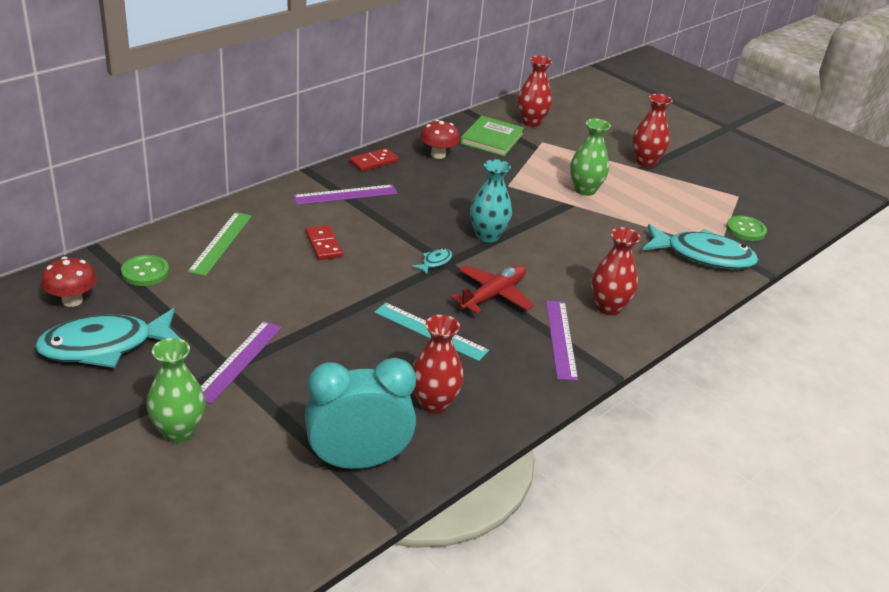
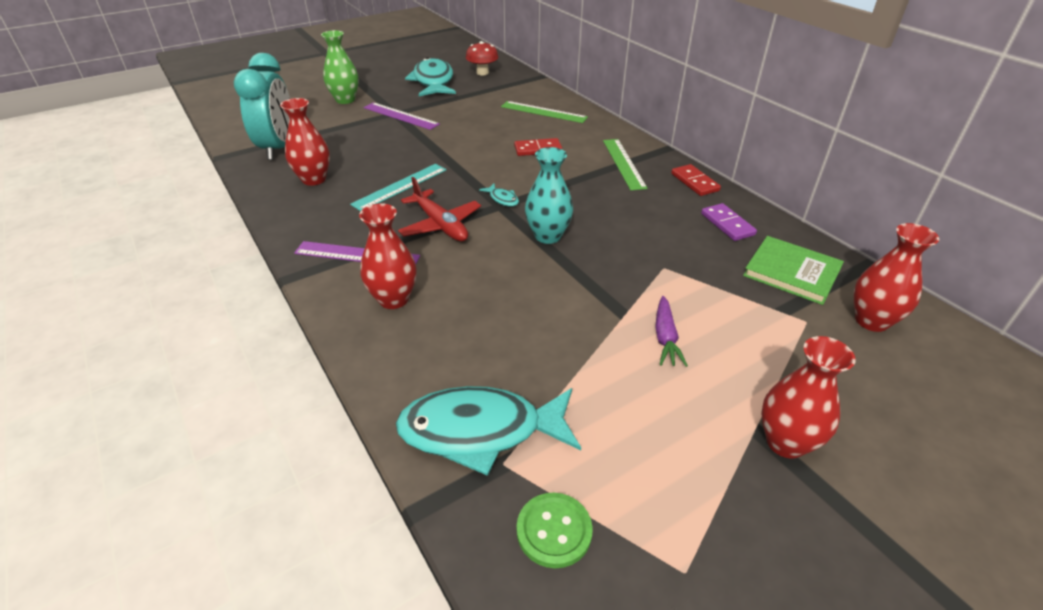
camera: 105 degrees right, 5 degrees up
(145, 272) = (509, 90): green button -> none
(345, 195) = (624, 163): purple ruler -> green ruler
(438, 154) = (727, 224): red mushroom -> purple domino
(585, 190) = (665, 337): green vase -> purple carrot
(703, 256) = (480, 431): turquoise fish -> turquoise fish turned 60 degrees clockwise

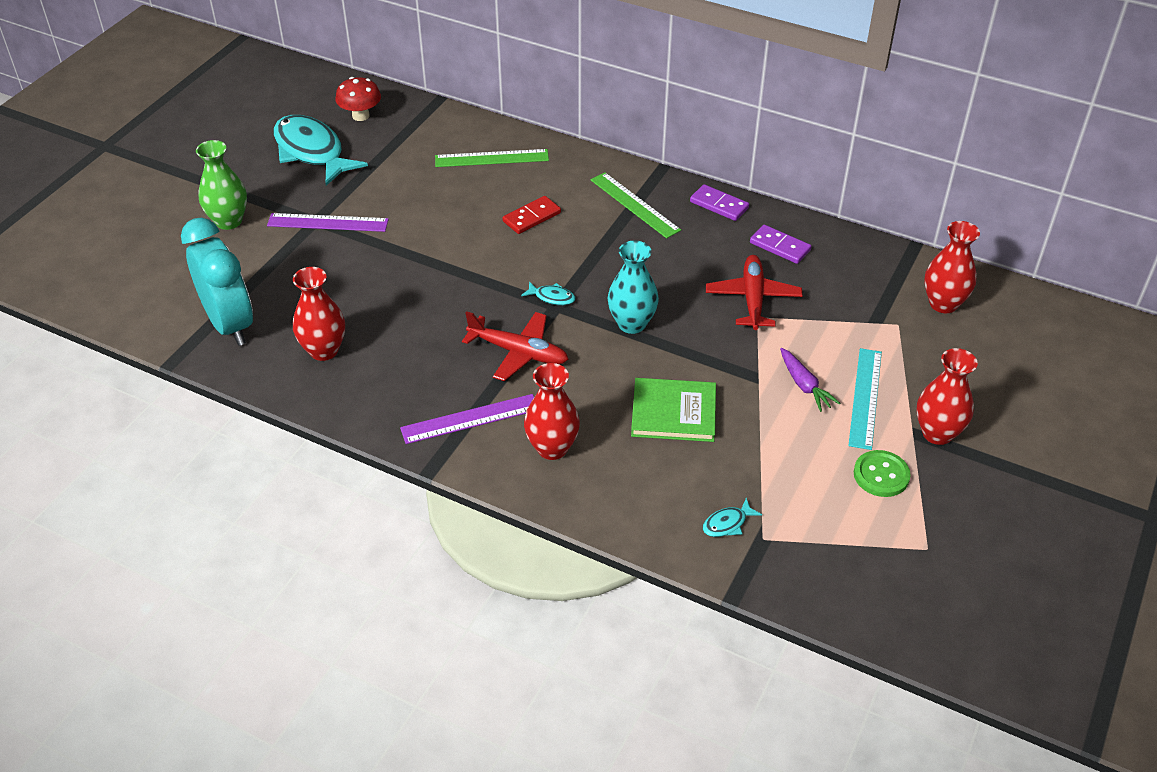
camera: 30 degrees left, 5 degrees up
(400, 187) = (431, 323): turquoise ruler -> turquoise ruler (865, 398)
(480, 431) = (727, 523): turquoise fish -> turquoise fish, size x0.40
(554, 531) = (832, 564): green button -> green button (881, 475)
(670, 253) = (752, 299): none -> red plane
(694, 182) = (719, 205): red domino -> purple domino
(792, 272) = (861, 279): green book -> green book (673, 412)

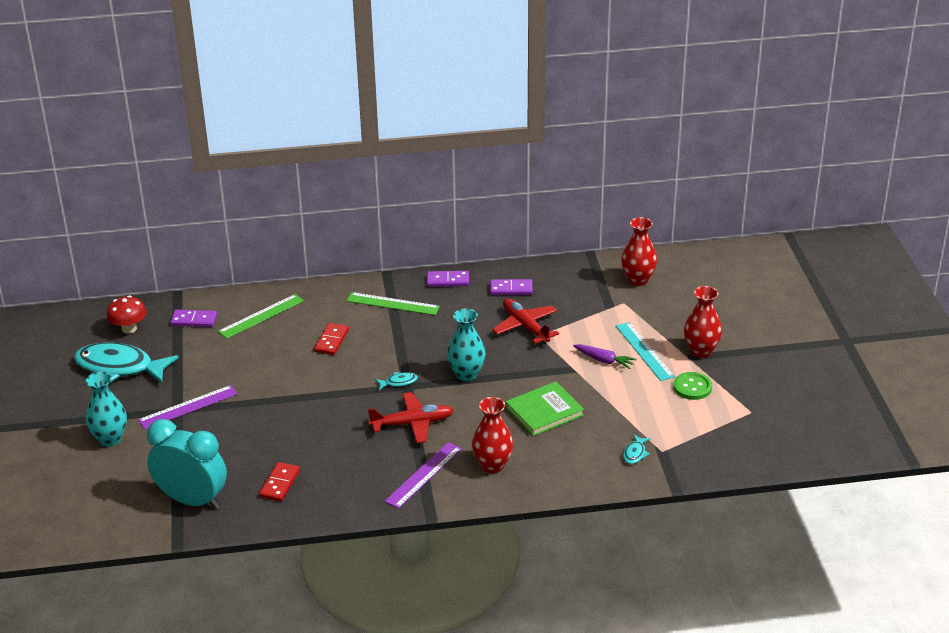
camera: 35 degrees left, 10 degrees down
(229, 221) = (110, 439): green vase -> turquoise vase
(324, 350) = (279, 483): red vase -> red domino
(426, 134) = (194, 320): none -> purple domino

